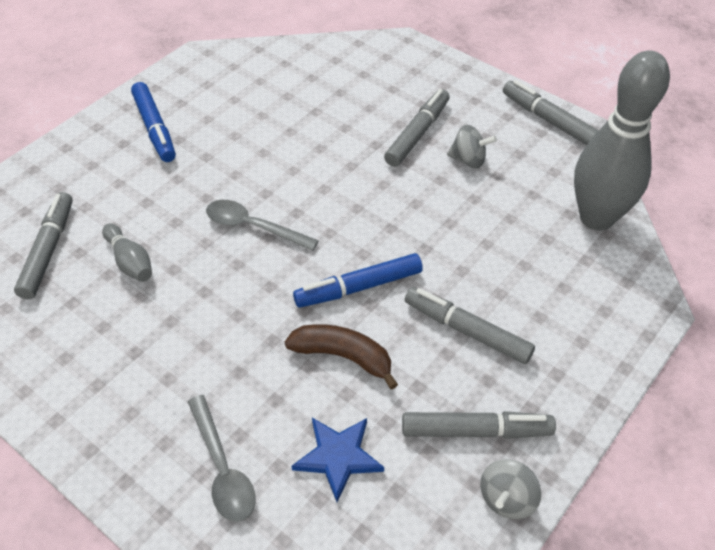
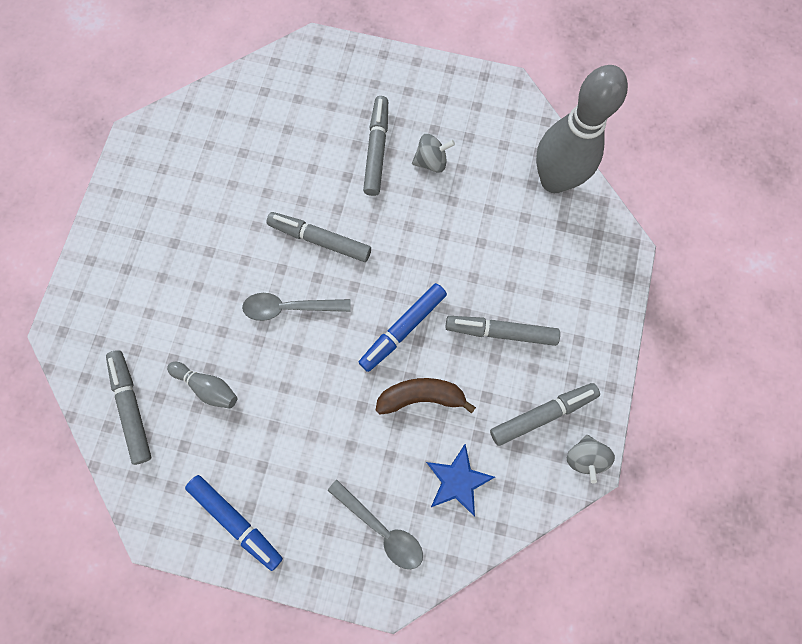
camera: 25 degrees left, 25 degrees up
(155, 128) = (145, 240): blue marker -> blue marker (236, 521)
(548, 120) = (477, 89): grey marker -> grey marker (320, 240)

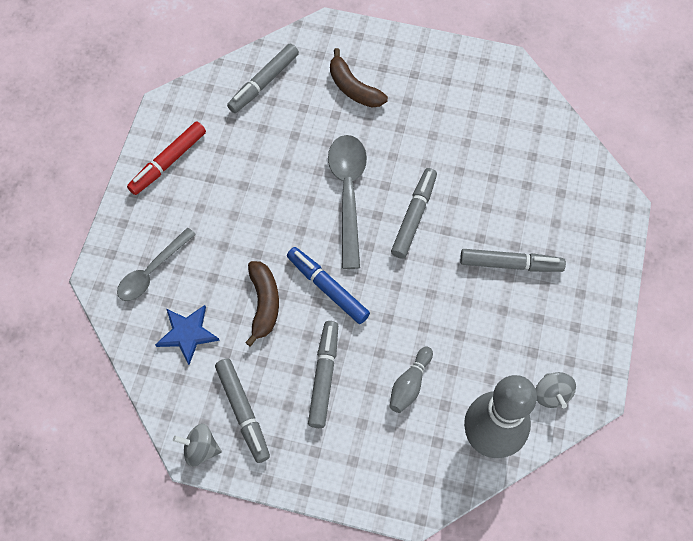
camera: 90 degrees right, 10 degrees down
(132, 407) = (264, 83): grey marker -> grey marker turned 150 degrees clockwise
(150, 301) = (353, 88): none -> brown banana
(208, 387) = (279, 135): grey bowling pin -> grey bowling pin (410, 384)
(236, 521) = (168, 162): blue marker -> red marker
(289, 307) = (348, 194): grey spoon -> grey spoon, size x1.51
(431, 161) = (501, 315): grey spinning top -> grey spinning top (551, 394)

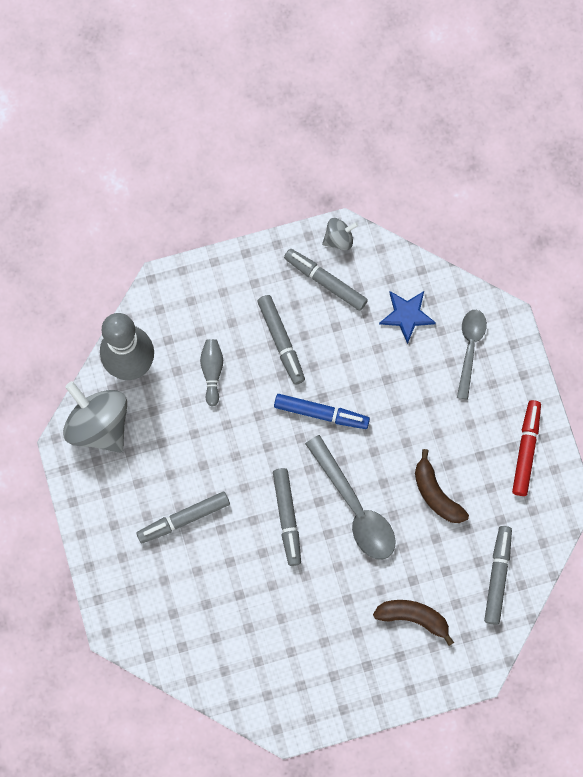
camera: 150 degrees right, 10 degrees up
(264, 304) = (363, 372): brown banana -> brown banana (436, 494)
(551, 394) = (99, 425): grey spinning top -> grey spinning top, size x2.00

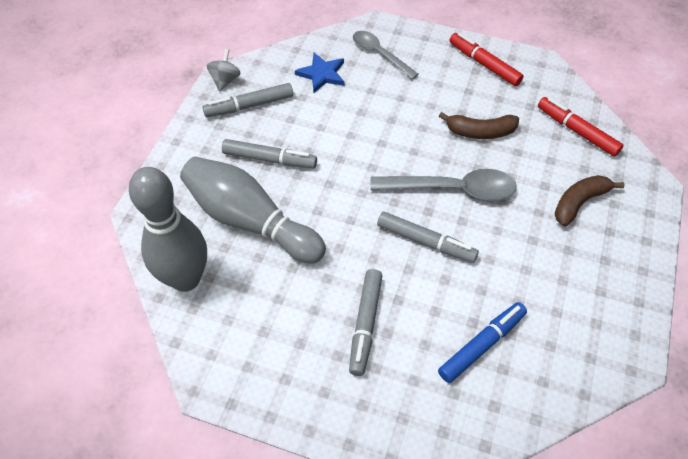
camera: 55 degrees left, 20 degrees down
(99, 425) = (216, 342): grey spinning top -> none
(212, 372) = (250, 221): grey bowling pin -> grey bowling pin, size x2.29
(321, 413) = (353, 167): blue marker -> blue marker (482, 345)
(497, 576) = (577, 131): grey marker -> red marker

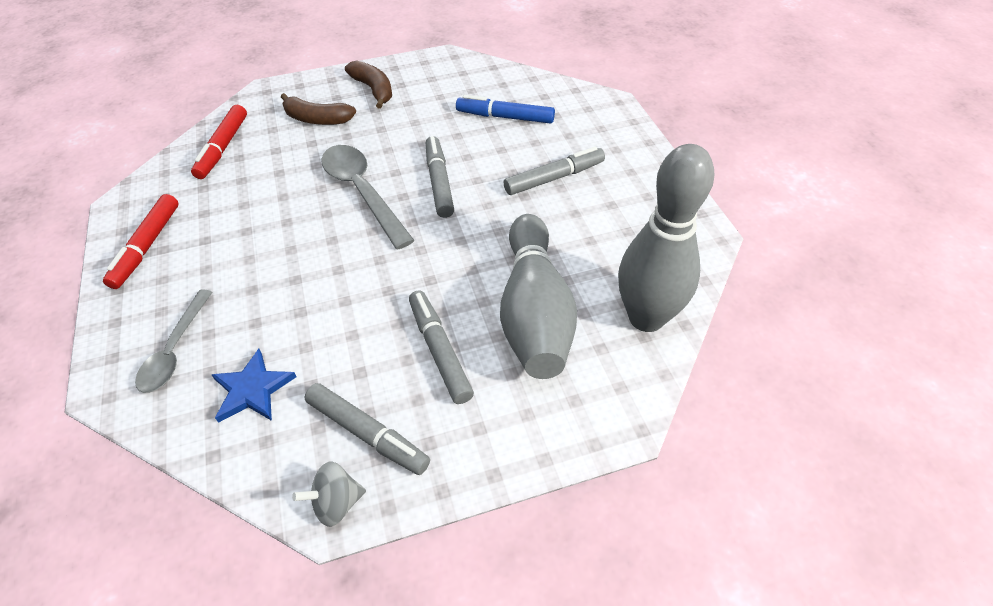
camera: 125 degrees left, 5 degrees down
(480, 132) = (268, 206): brown banana -> brown banana (374, 89)

